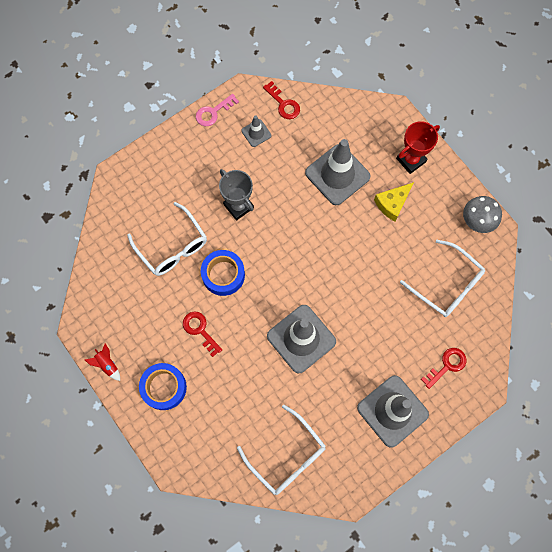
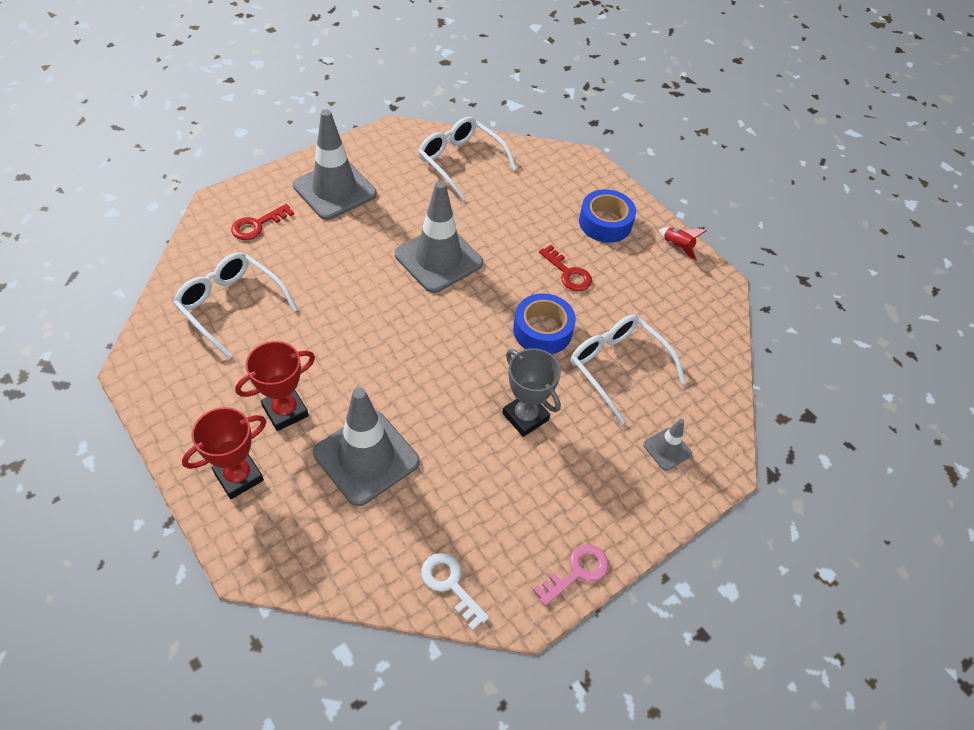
camera: 175 degrees right, 20 degrees down
(256, 133) = (499, 531): grey traffic cone -> grey traffic cone (667, 449)
(283, 104) = (450, 585): red key -> white key
(392, 204) = (285, 411): yellow cheese -> red trophy
(477, 220) = (158, 383): grey mushroom -> none

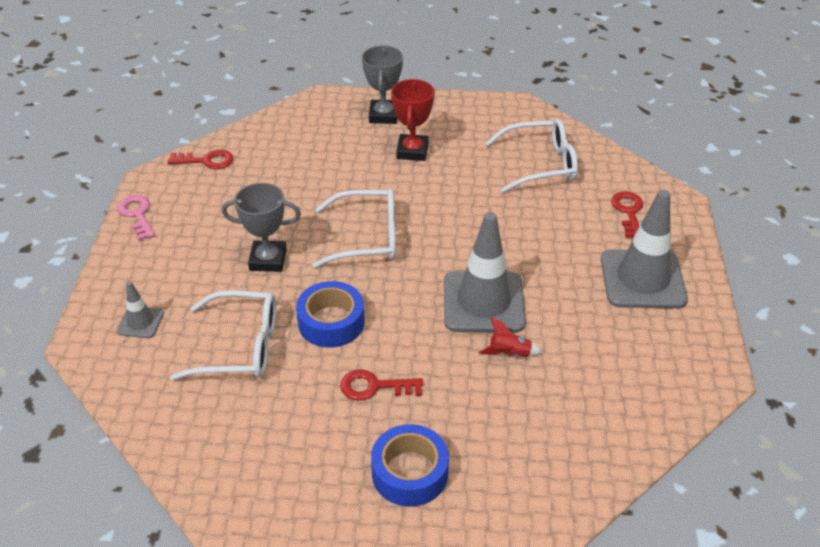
camera: 135 degrees right, 10 degrees down
(239, 476) = (383, 115): red trophy -> grey trophy
(366, 457) = (333, 169): grey traffic cone -> none
(450, 585) = (206, 161): white key -> red key
(460, 161) = (618, 402): white glasses -> white glasses (367, 238)
(576, 572) = (137, 215): pink key -> pink key turned 150 degrees clockwise
(677, 246) = (311, 518): red rocket -> red rocket (509, 354)

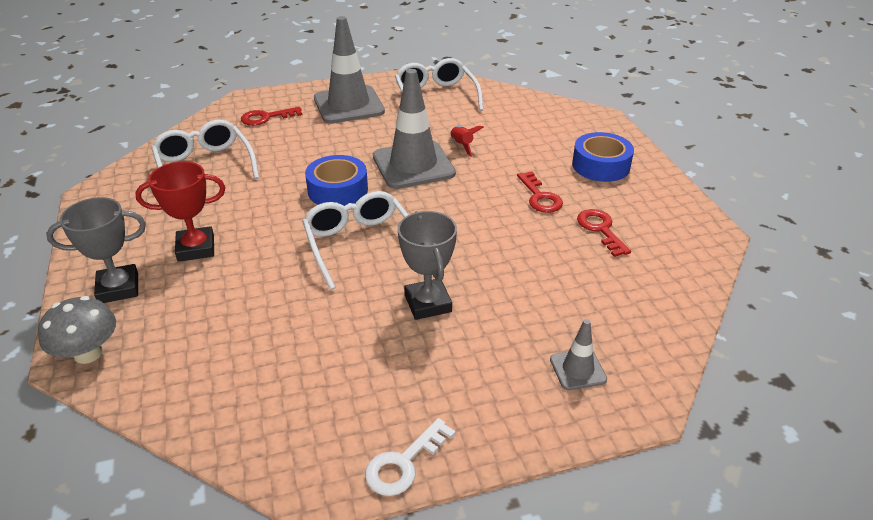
camera: 110 degrees left, 5 degrees down
(137, 215) = (404, 463): pink key -> white key
(206, 161) = (255, 434): red key -> red key (601, 230)
(240, 346) = (555, 282): white glasses -> white glasses (436, 97)
(323, 103) = (88, 353): none -> grey mushroom
(331, 322) = (487, 236): blue tape -> blue tape (337, 190)

